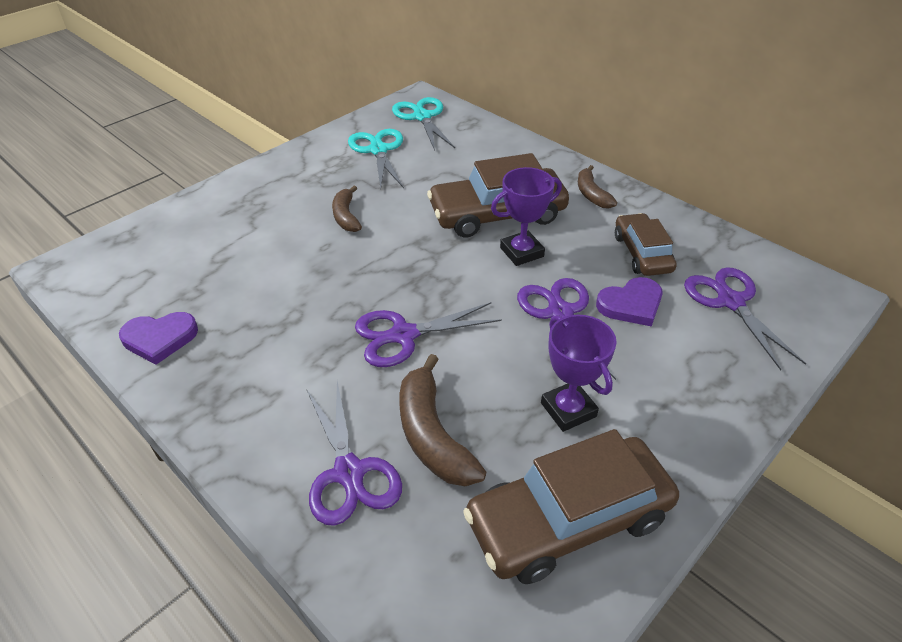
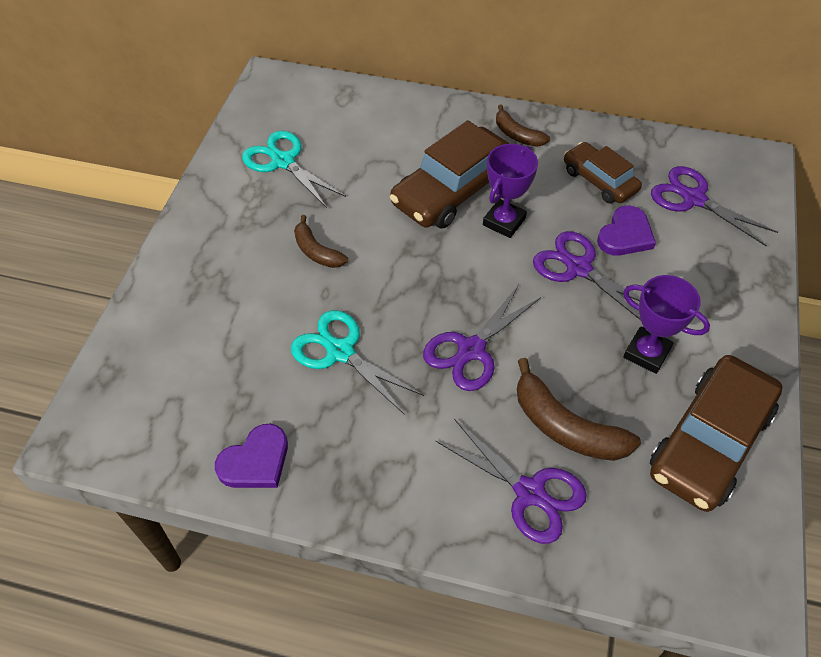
camera: 30 degrees left, 10 degrees up
(422, 117) = (293, 103): turquoise scissors -> turquoise scissors (340, 351)

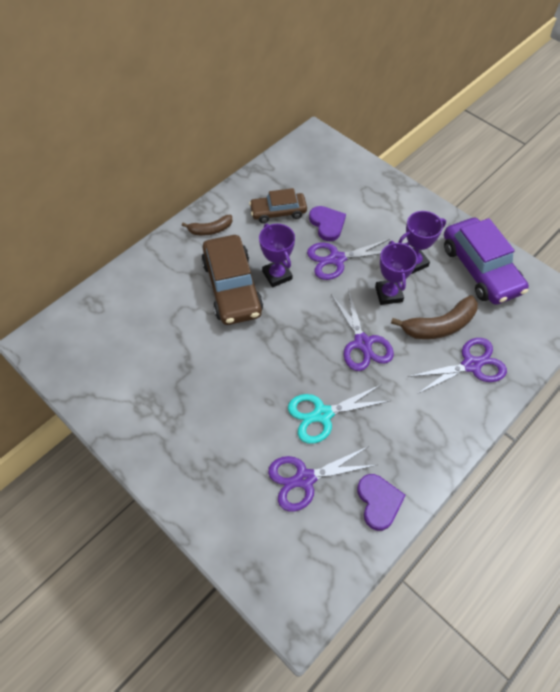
camera: 60 degrees left, 5 degrees up
(283, 161) = (129, 373): turquoise scissors -> none
(316, 251) = (230, 390): brown banana -> none
(570, 347) = (388, 294): none -> purple trophy
(693, 199) = (322, 179): purple scissors -> purple scissors (304, 479)
(709, 441) = (480, 269): brown car -> purple car

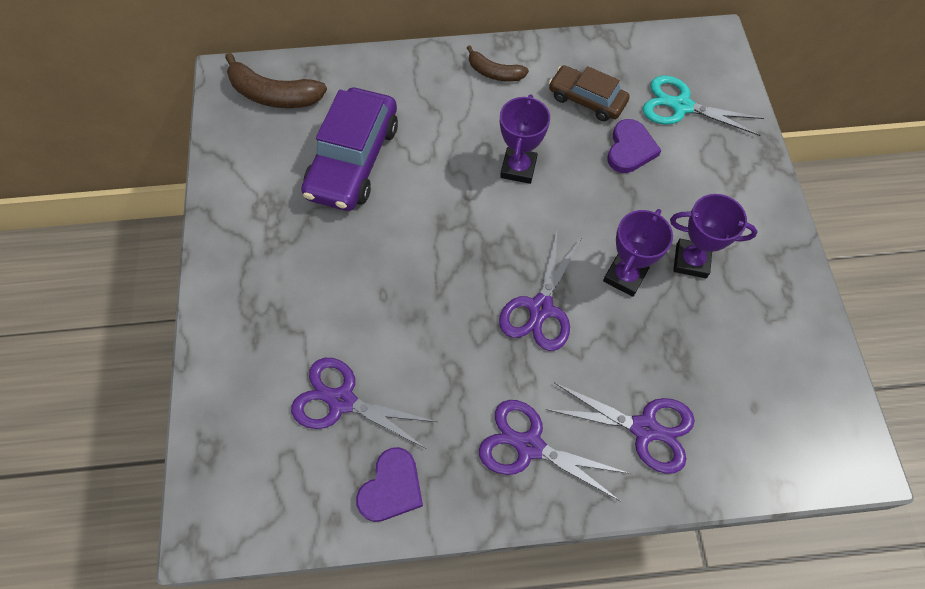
camera: 40 degrees right, 5 degrees up
(232, 287) = (459, 149): brown car -> none
(322, 414) = (423, 350): turquoise scissors -> turquoise scissors (681, 106)
(336, 259) = (602, 195): purple scissors -> purple scissors (529, 446)
(439, 326) = (650, 355): brown banana -> brown banana (274, 95)
(480, 269) = (772, 327): purple car -> purple car (353, 160)

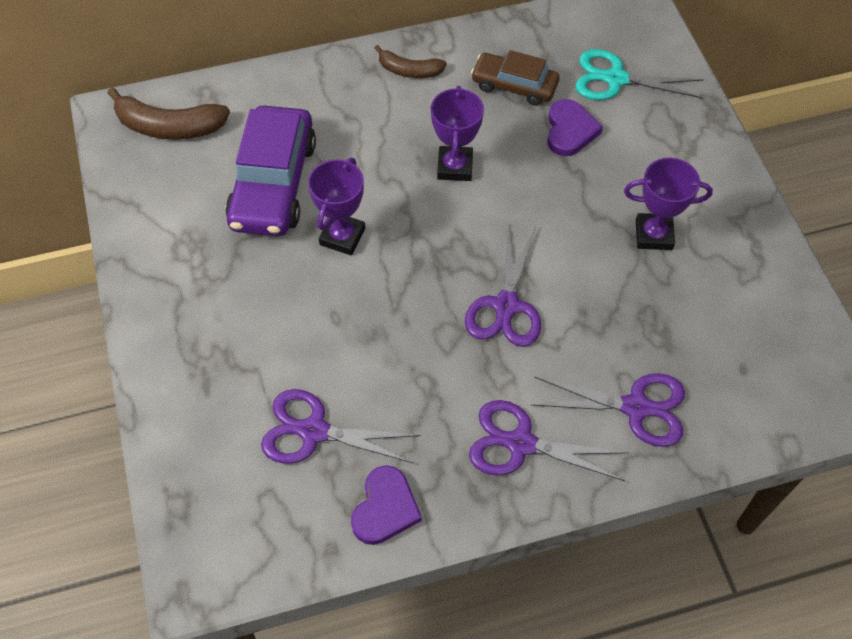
camera: 10 degrees left, 5 degrees down
(625, 276) = (588, 260): purple trophy -> purple trophy (342, 237)

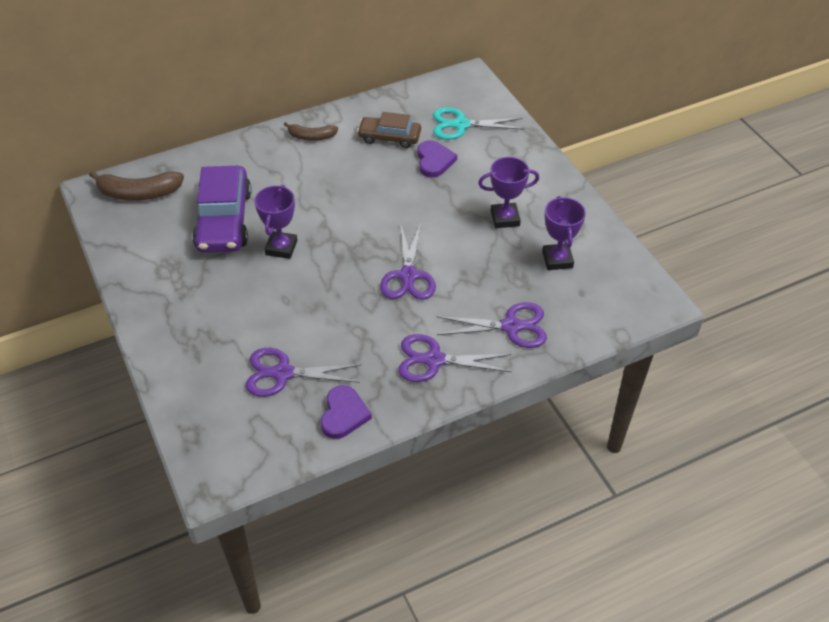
camera: 10 degrees left, 10 degrees down
(454, 167) = (355, 193): purple trophy -> purple trophy (557, 259)

